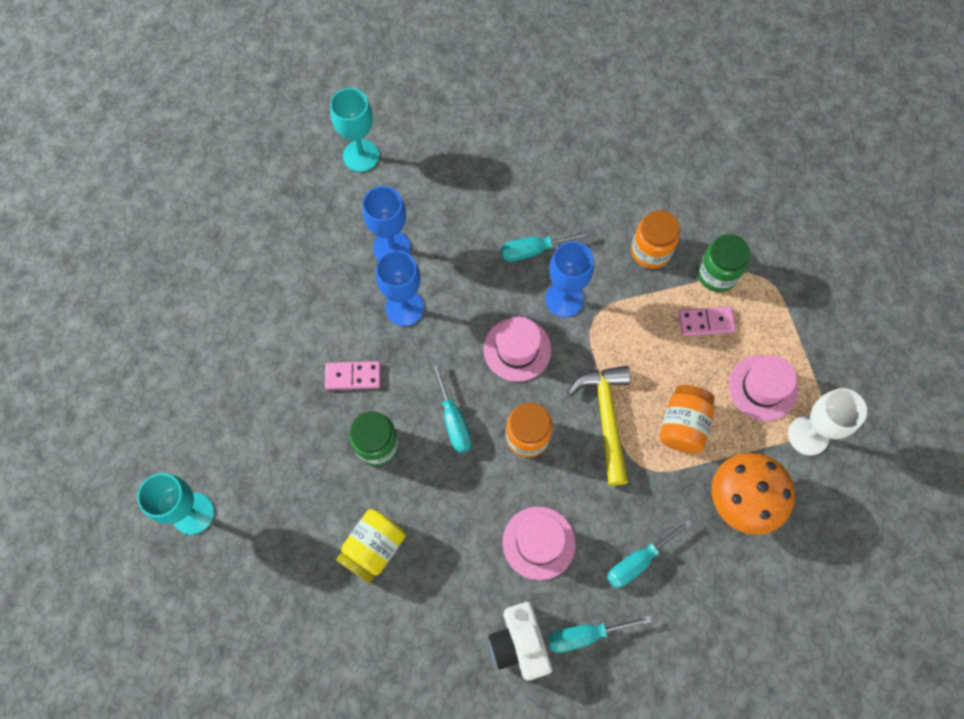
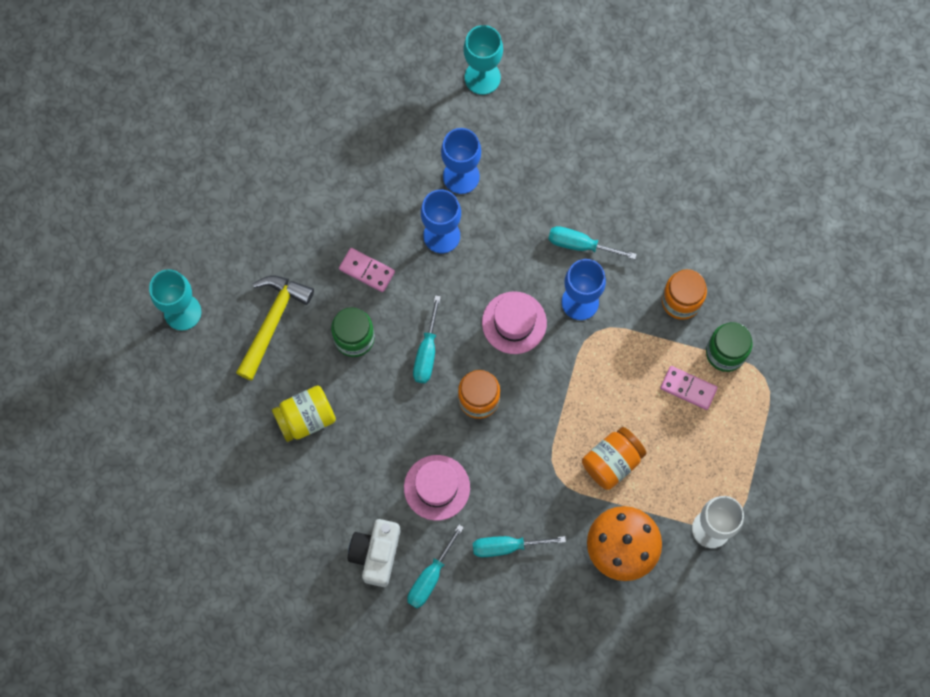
camera: 30 degrees right, 5 degrees up
(585, 635) = (430, 577): turquoise screwdriver -> turquoise screwdriver turned 75 degrees counterclockwise
(606, 417) = (552, 420): yellow hammer -> yellow hammer (272, 321)
(763, 387) = (699, 469): pink hat -> none

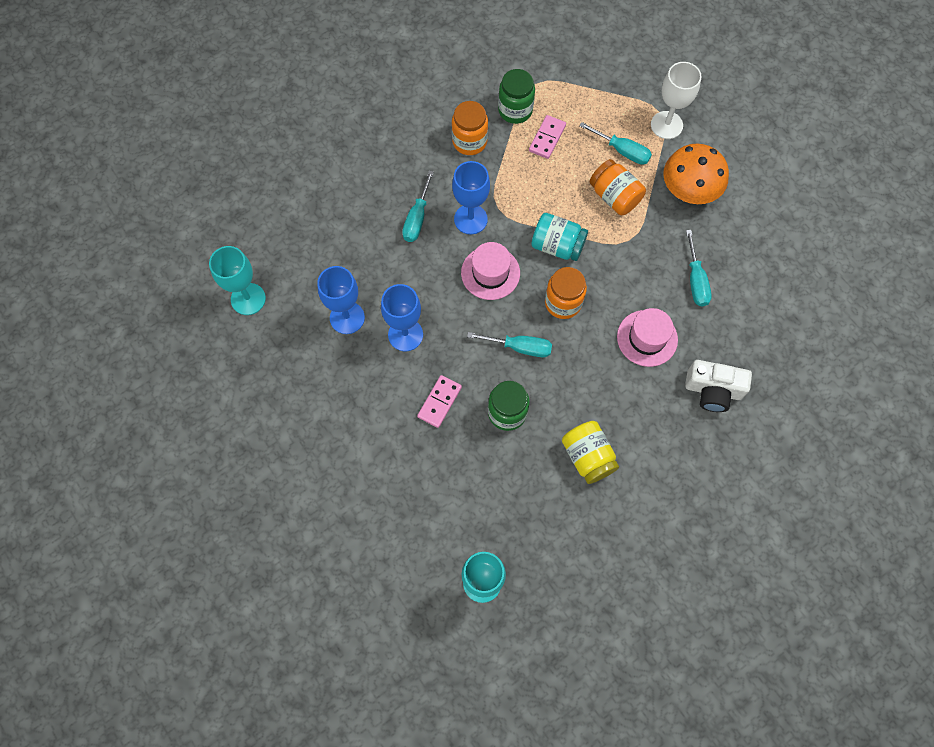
camera: 90 degrees left, 5 degrees down
(272, 321) = (491, 490): yellow hammer -> none
(430, 577) = (729, 343): turquoise screwdriver -> turquoise screwdriver (622, 151)
(548, 395) = (557, 246): none -> turquoise jar

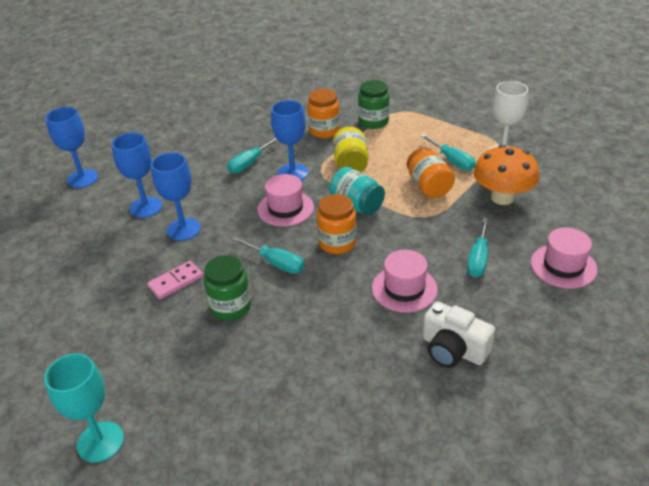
camera: 25 degrees right, 30 degrees down
(248, 299) = (82, 179): turquoise goblet -> blue goblet
(547, 138) = (390, 141): pink domino -> none
(587, 456) = (285, 365): yellow jar -> yellow jar (351, 165)
(769, 264) = (563, 266): none -> pink hat

